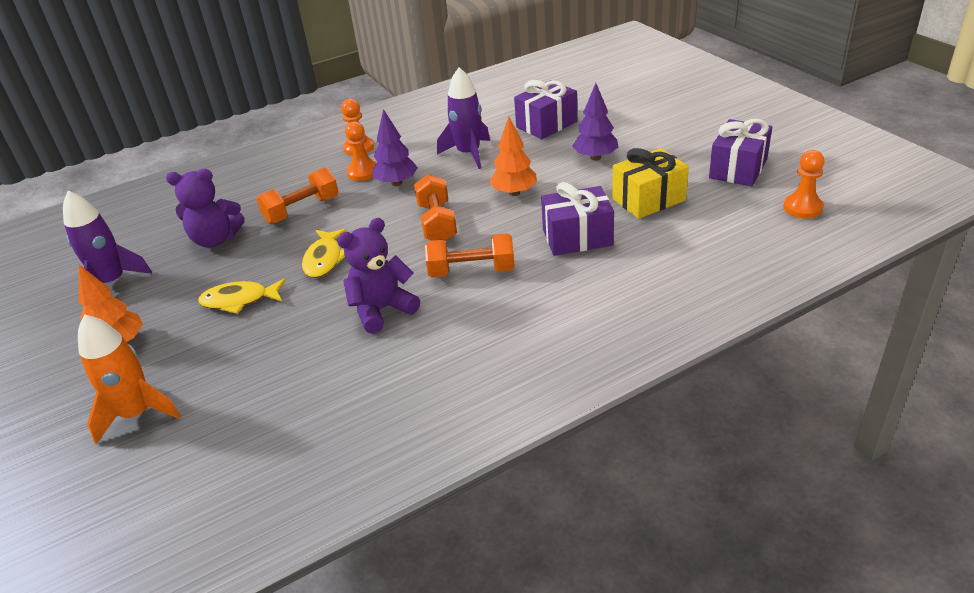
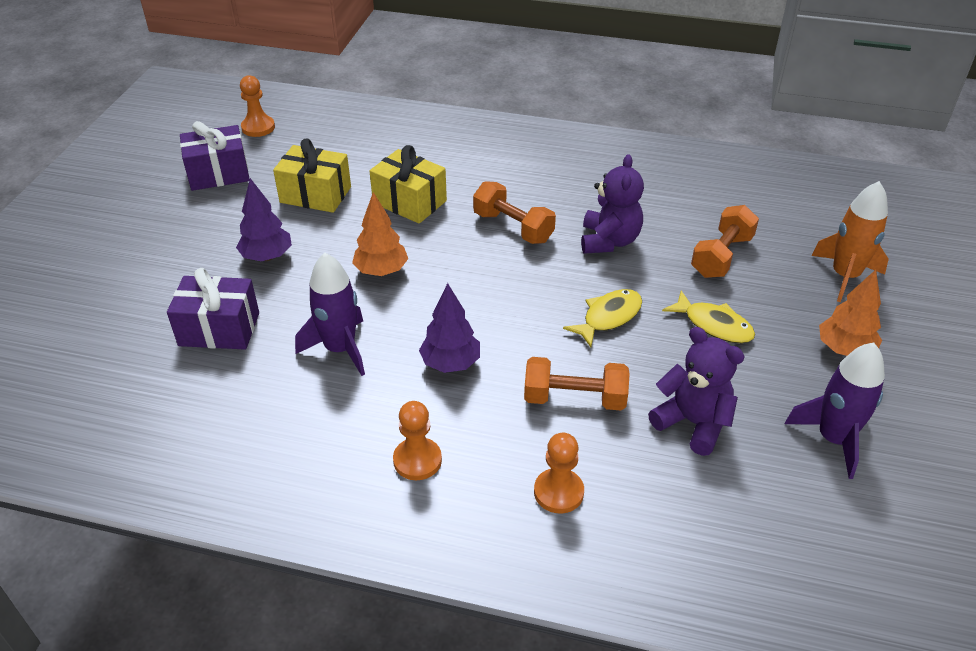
camera: 140 degrees left, 5 degrees up
(363, 172) = (461, 408): orange pawn -> orange pawn (558, 492)
(382, 310) = (609, 241): purple teddy bear -> purple teddy bear turned 90 degrees counterclockwise
(437, 223) = (479, 287): orange dumbbell -> orange dumbbell (721, 256)
(577, 237) = (409, 202): purple gift -> yellow gift

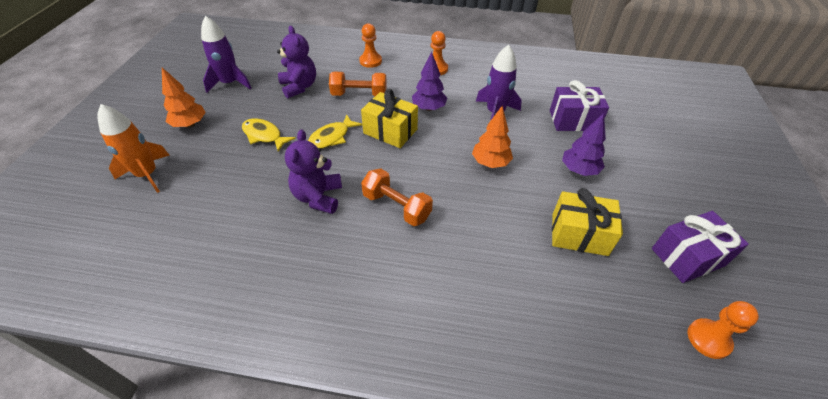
camera: 175 degrees right, 5 degrees up
(409, 202) = (491, 230): yellow gift -> yellow gift (390, 131)
(692, 423) = (299, 87): purple teddy bear -> purple teddy bear turned 150 degrees counterclockwise
(721, 256) = (232, 187): orange dumbbell -> none

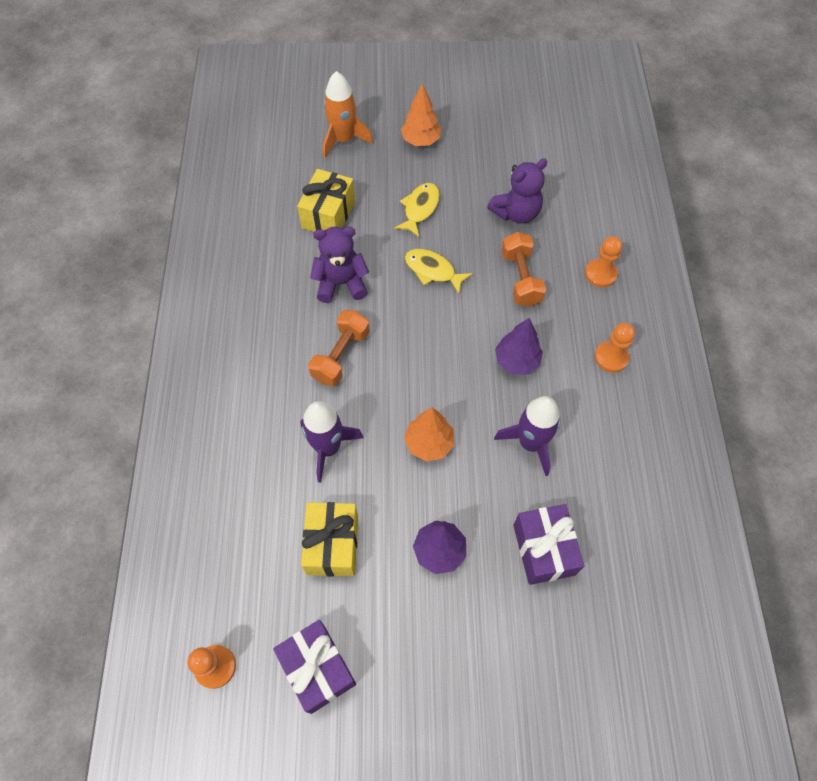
camera: 80 degrees right, 15 degrees up
(230, 83) = (501, 146): purple rocket -> purple rocket (328, 448)
(390, 131) = (459, 326): yellow gift -> yellow gift (328, 214)

